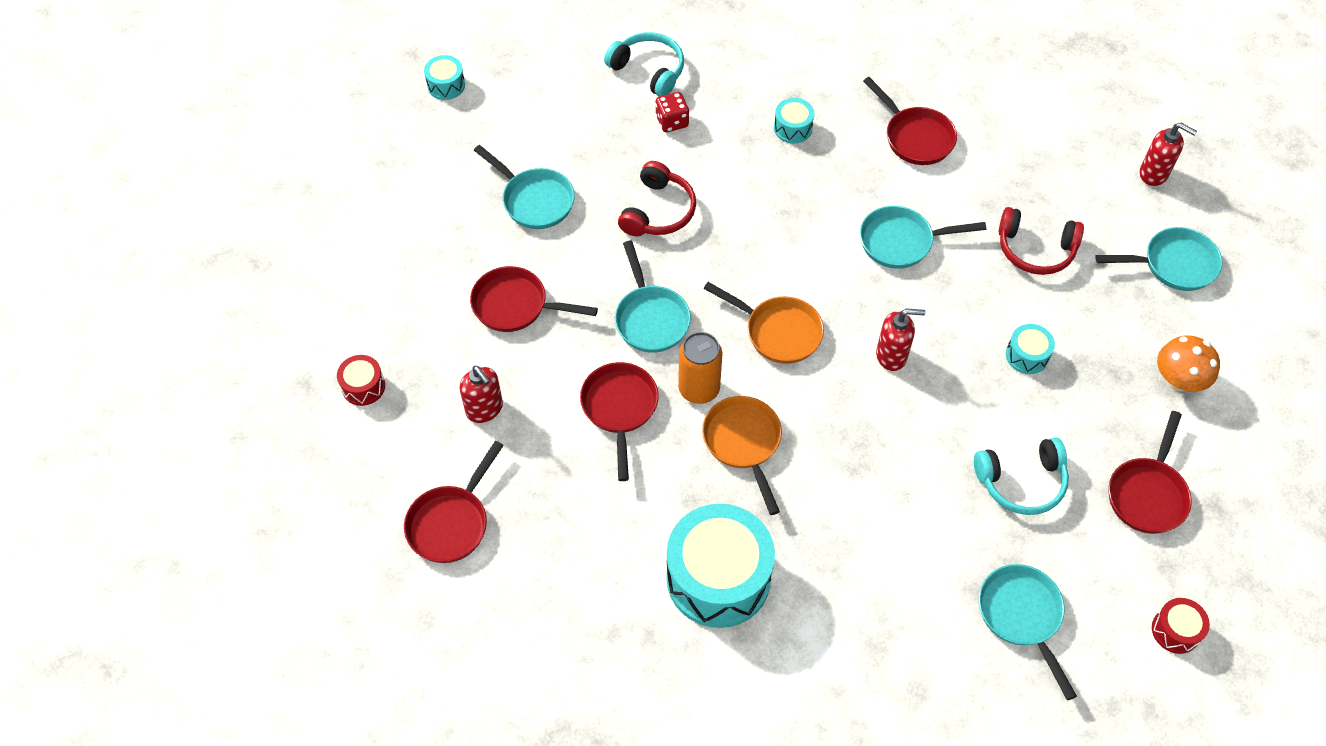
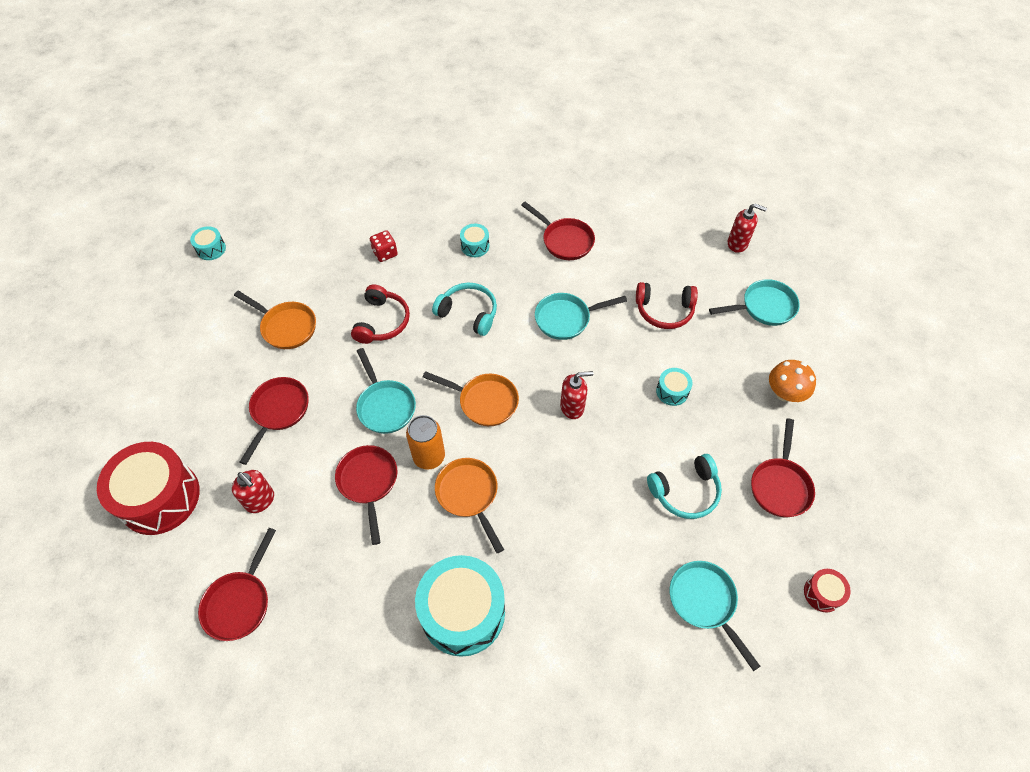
camera: 10 degrees left, 0 degrees up
(363, 386) = (160, 497): red drum -> red drum, size x2.24
(516, 305) = (278, 412): red pan -> red pan turned 105 degrees clockwise
(534, 200) = (286, 327): turquoise pan -> orange pan
(649, 70) = (363, 218): turquoise headphones -> turquoise headphones (468, 313)

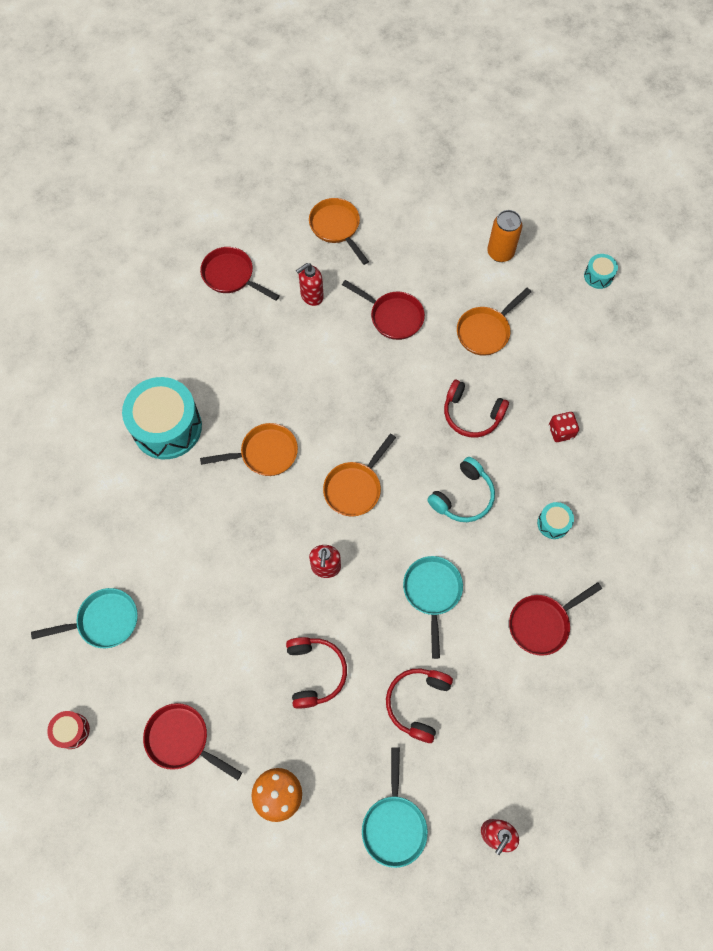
camera: 105 degrees right, 10 degrees up
(160, 497) = (336, 228): red drum -> orange pan
(368, 483) = (302, 377): red pan -> none
(385, 406) = (375, 402): turquoise pan -> none
(429, 457) = (312, 428): orange can -> orange can (500, 253)
(672, 391) = (315, 672): turquoise drum -> red headphones
(685, 492) = (206, 643): turquoise headphones -> none

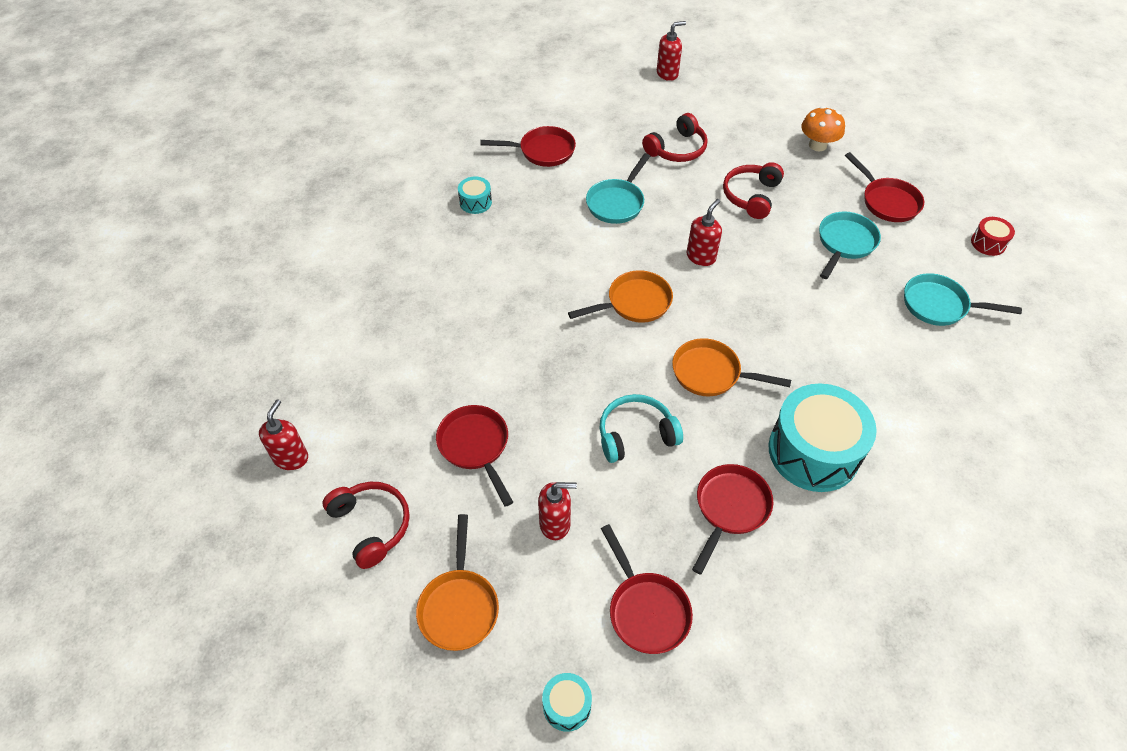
camera: 150 degrees left, 15 degrees down
(208, 358) = (730, 509): none -> red pan
(394, 824) = (737, 102): turquoise pan -> turquoise pan (844, 243)
(463, 496) = (537, 252): turquoise headphones -> turquoise headphones (636, 434)
(471, 414) = (473, 311): red headphones -> red headphones (371, 525)
(485, 331) = (389, 379): orange pan -> none
(500, 253) = (291, 458): orange can -> red soap dispenser
(561, 431) = (403, 260): red dice -> none
(598, 276) = (218, 376): turquoise drum -> turquoise drum (566, 706)

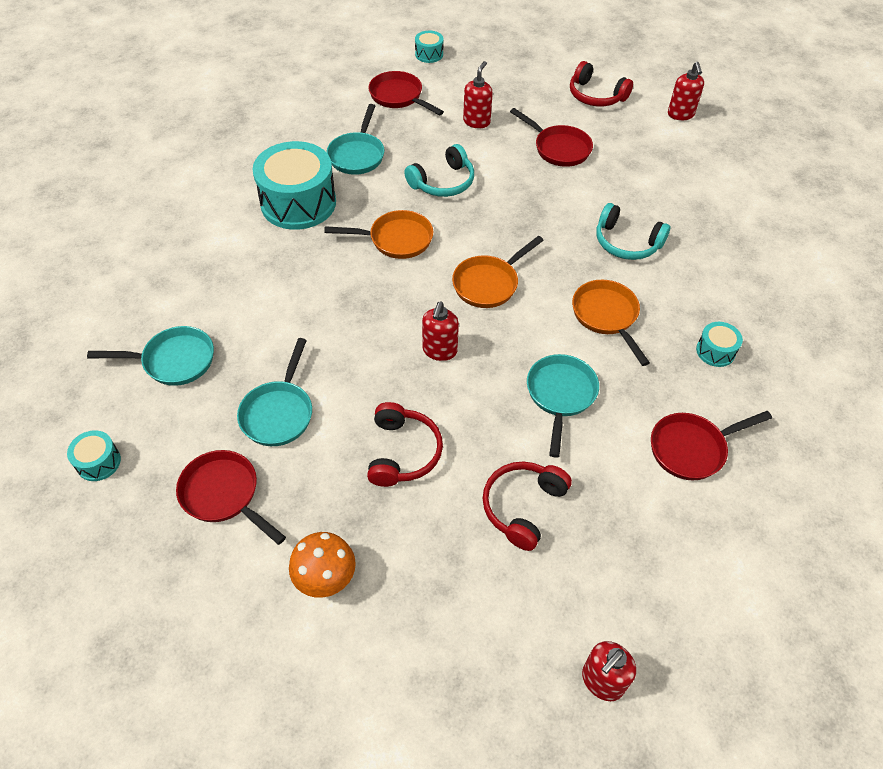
camera: 160 degrees right, 0 degrees up
(459, 606) = (513, 75): orange pan -> orange pan (606, 316)
(480, 309) = (626, 242): none -> turquoise headphones
(555, 523) = (476, 122): red soap dispenser -> red soap dispenser turned 135 degrees clockwise
(730, 509) = (357, 155): red pan -> turquoise pan
(988, 243) = (98, 462): red drum -> turquoise drum

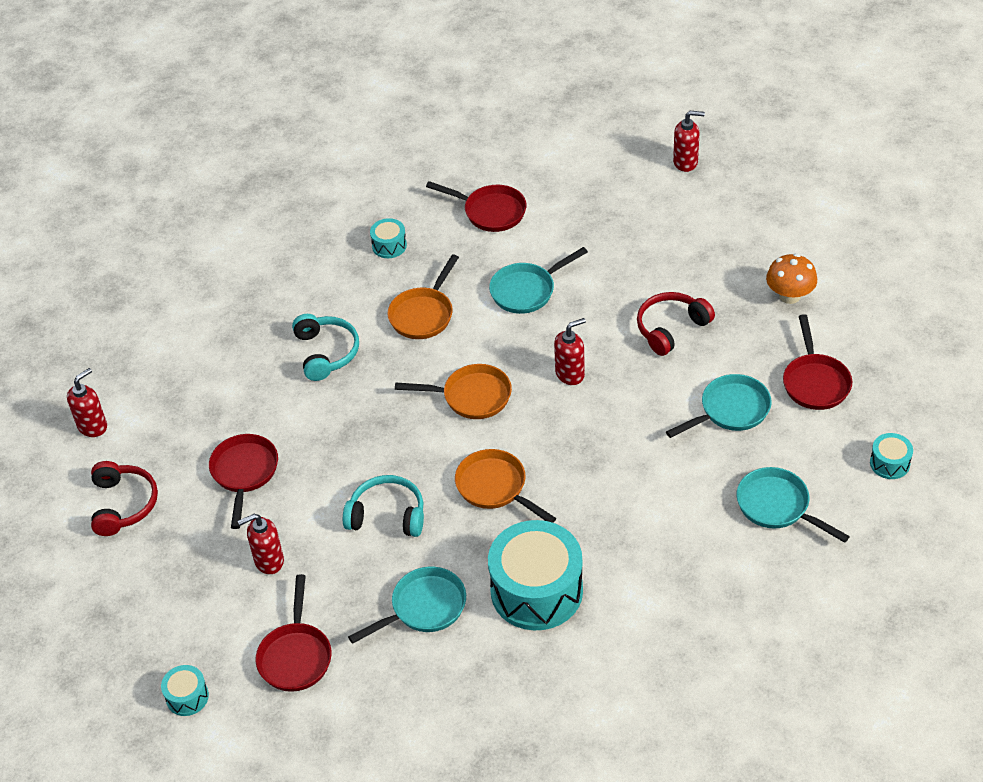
camera: 130 degrees left, 5 degrees down
(522, 506) = (631, 252): red headphones -> none

